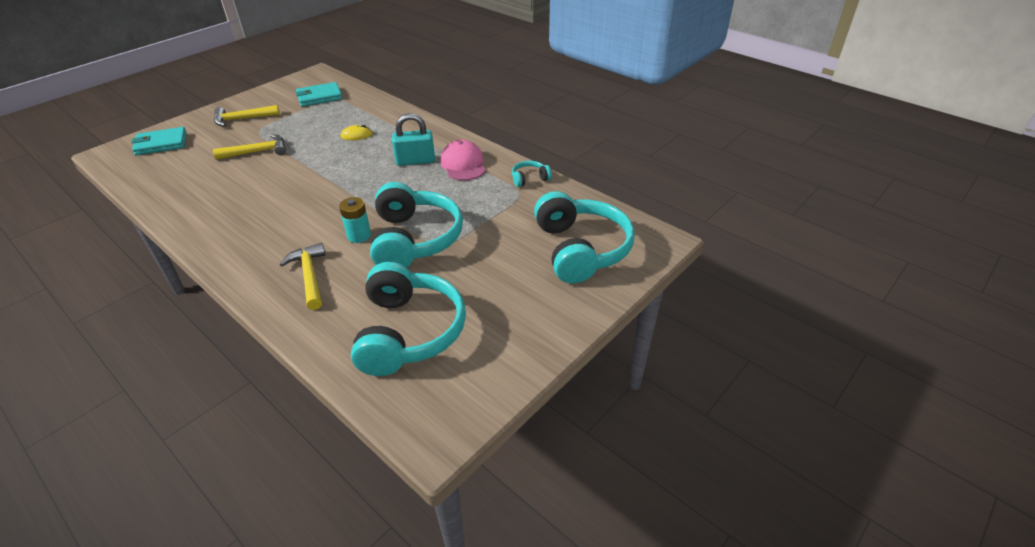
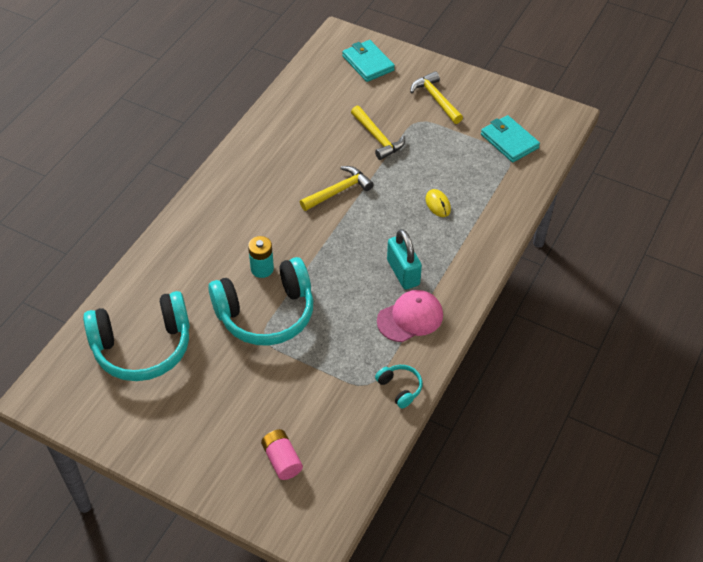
camera: 75 degrees right, 10 degrees up
(309, 276) = (199, 254): yellow hammer -> yellow hammer (338, 191)
(581, 249) = (282, 460): turquoise headphones -> pink battery

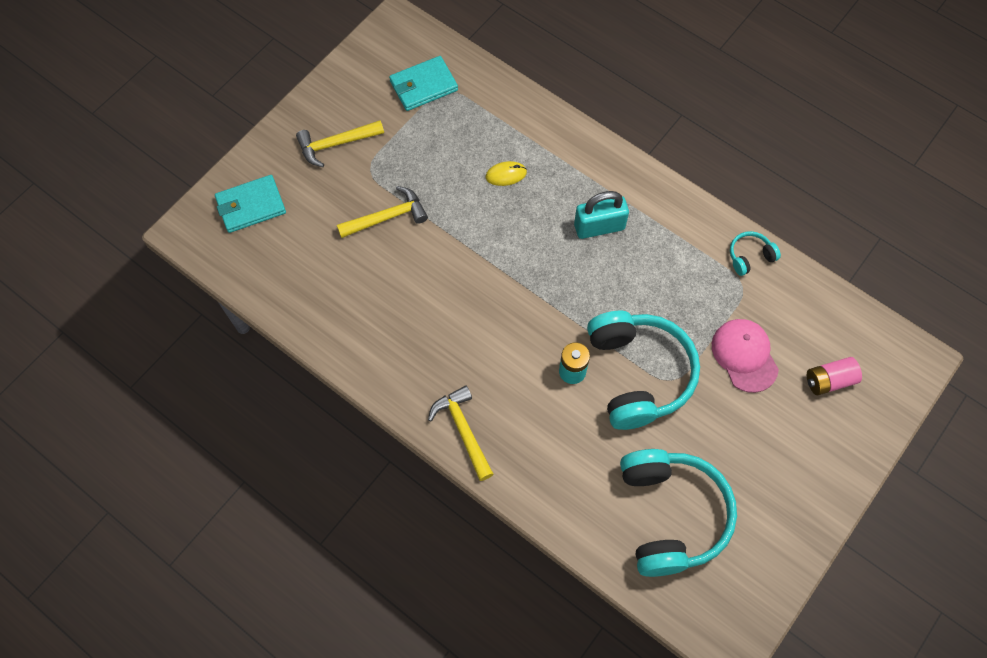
camera: 80 degrees left, 15 degrees up
(338, 191) = (465, 272): yellow hammer -> yellow hammer (463, 430)
(410, 318) = (661, 231): pink cap -> pink cap (744, 355)

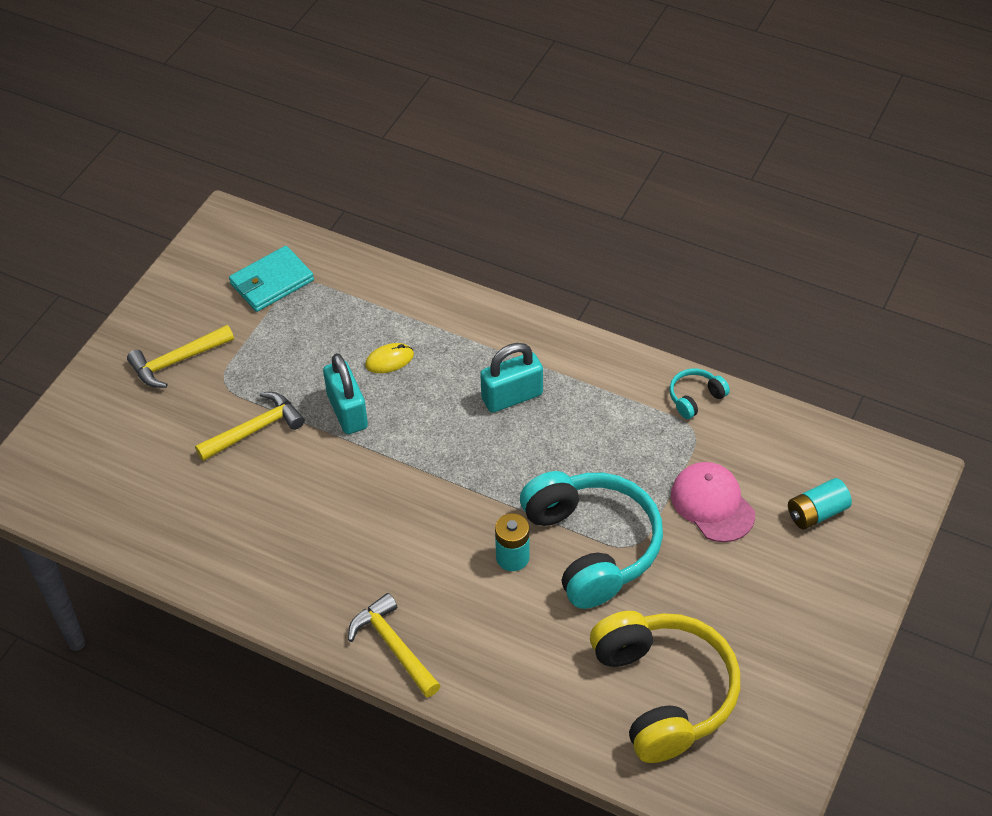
camera: 10 degrees left, 15 degrees down
(251, 206) = (84, 445): turquoise wallet -> none
(463, 215) = (347, 411): none -> turquoise padlock
(671, 515) = (663, 693): turquoise headphones -> yellow headphones
(829, 380) = (816, 513): pink battery -> turquoise battery

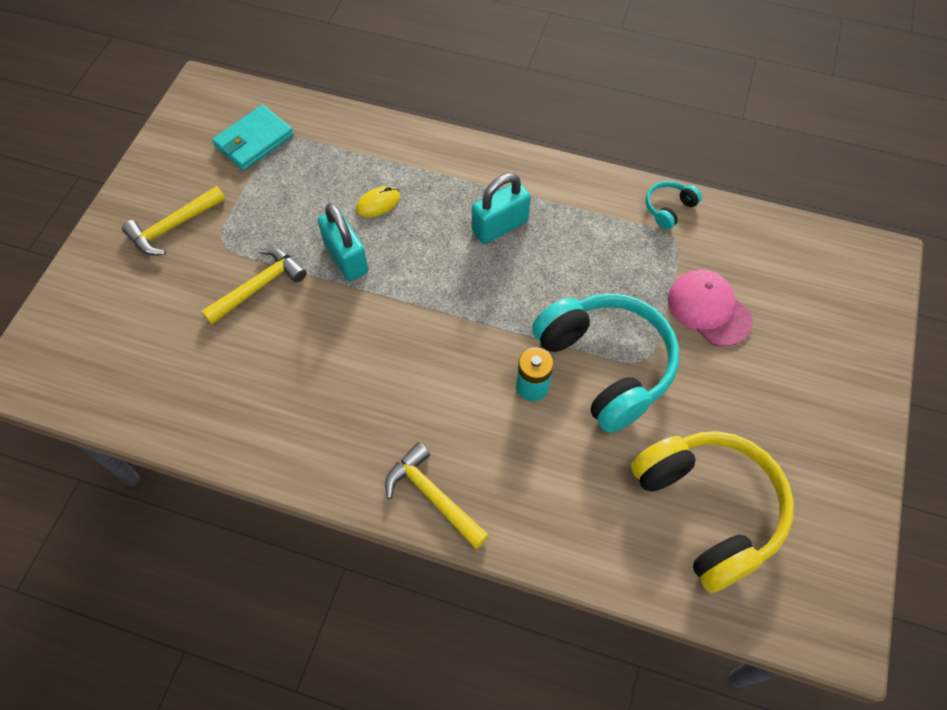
camera: 10 degrees left, 10 degrees up
(816, 513) = (806, 306): turquoise battery -> none

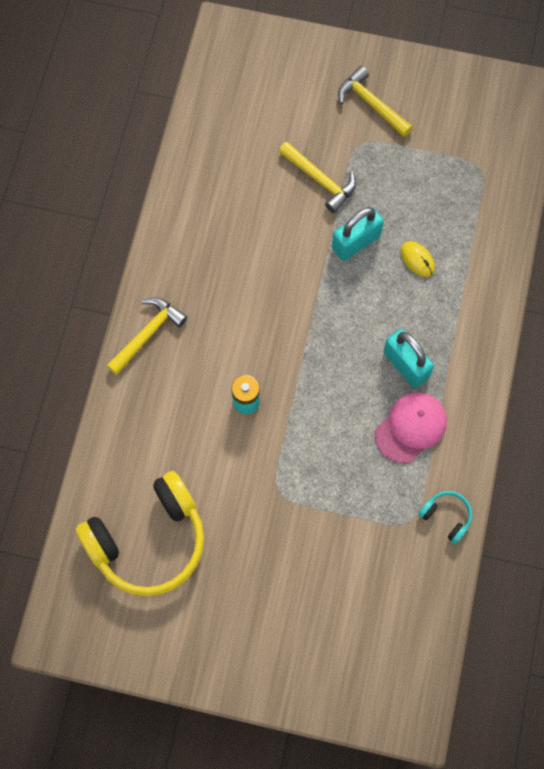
camera: 85 degrees right, 10 degrees up
(254, 141) = (474, 147): turquoise wallet -> none
(606, 366) = (271, 460): turquoise headphones -> none
(709, 309) = (336, 549): pink cap -> pink cap (411, 427)

